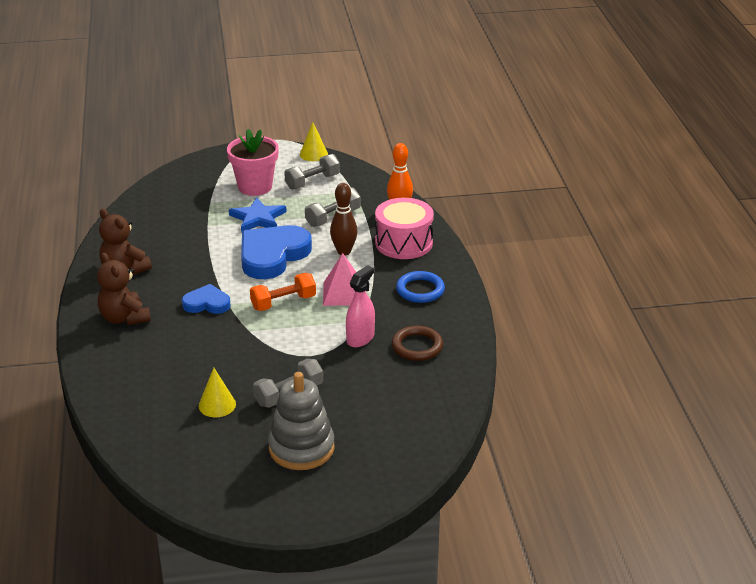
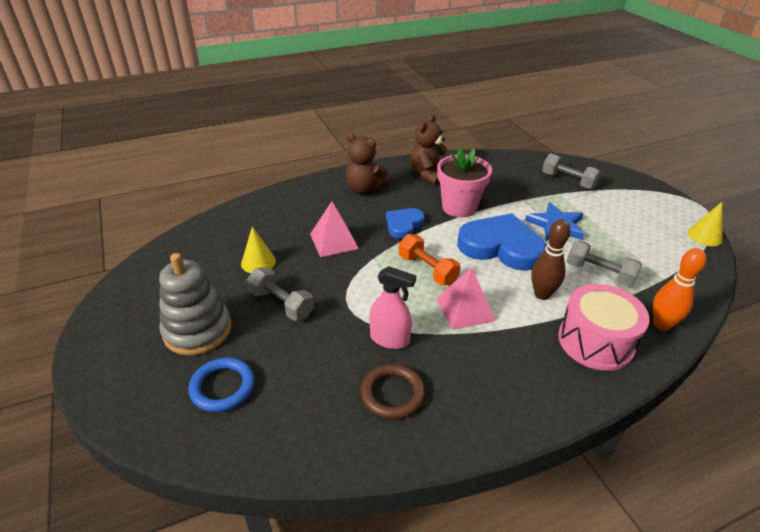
camera: 75 degrees right, 5 degrees up
(124, 318) = (364, 189): brown teddy bear -> brown teddy bear turned 105 degrees counterclockwise
(207, 303) = (403, 225): blue heart -> blue heart turned 135 degrees counterclockwise
(209, 351) = (334, 241): none -> pink pyramid
(255, 187) = (607, 212): pink flower pot -> pink flower pot (459, 207)
(312, 182) = (652, 246): grey dumbbell -> grey dumbbell (568, 181)
(420, 290) = (508, 375): blue ring -> blue ring (222, 387)

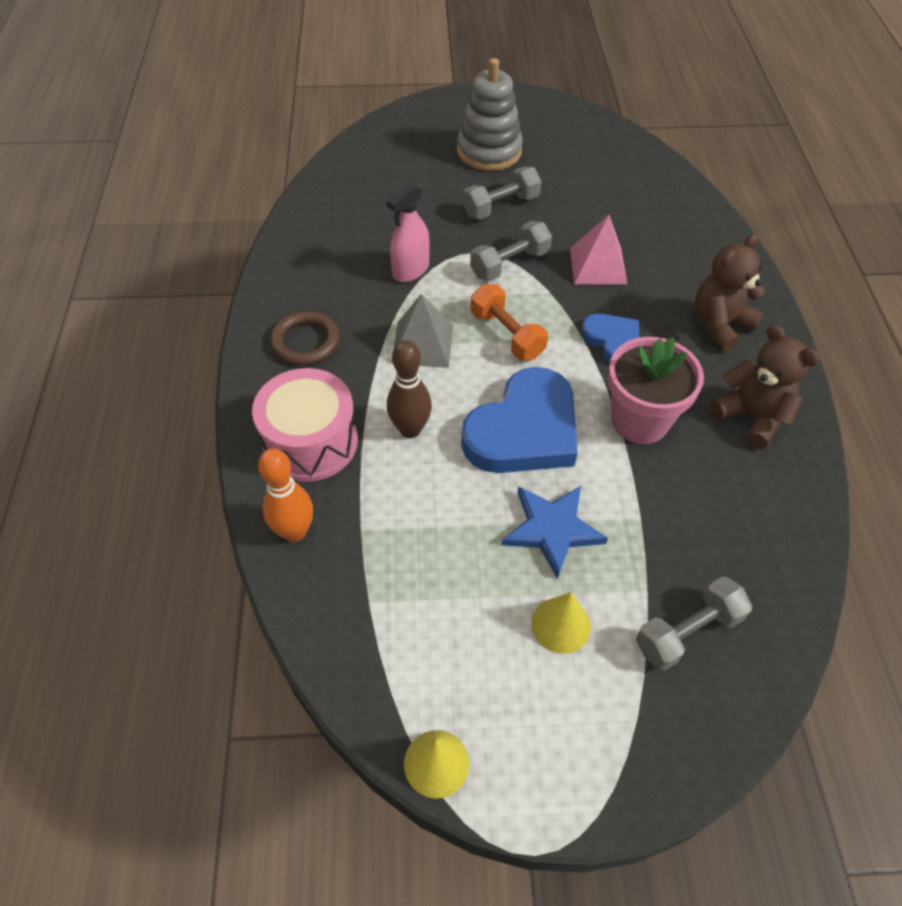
camera: 110 degrees right, 15 degrees up
(222, 387) = (412, 159): blue ring -> none
(258, 262) = (578, 200): yellow cone -> yellow cone (561, 625)
(392, 394) = (344, 254): brown ring -> brown ring (306, 341)
(427, 270) = (506, 334): orange dumbbell -> orange dumbbell turned 75 degrees clockwise
(465, 309) = (422, 344): pink pyramid -> grey pyramid
(599, 273) = (418, 520): grey dumbbell -> grey dumbbell (510, 264)

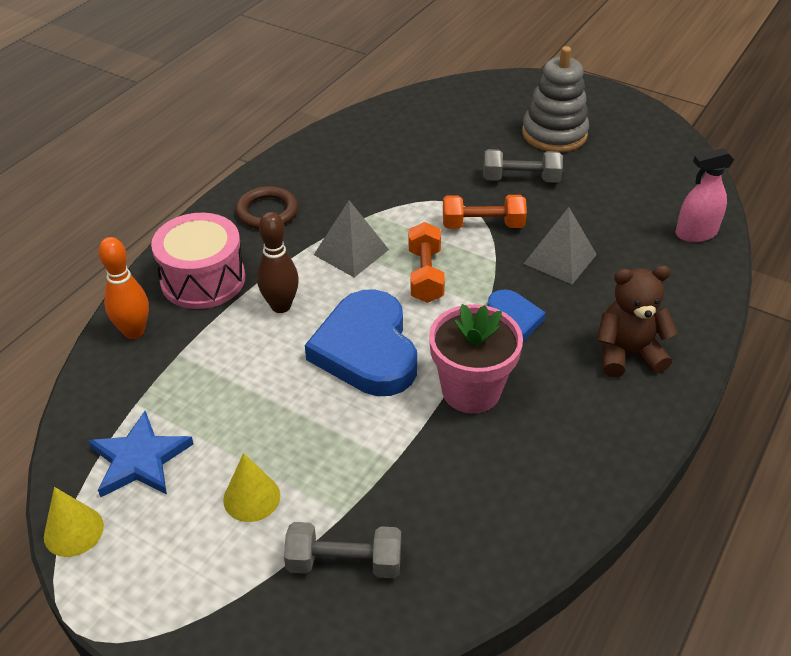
camera: 35 degrees right, 10 degrees down
(410, 270) = (396, 196): pink spray bottle -> pink spray bottle (696, 233)
(510, 264) = (482, 225): grey dumbbell -> orange dumbbell
(524, 430) = (366, 349): blue heart -> blue heart turned 90 degrees clockwise
(552, 529) = (314, 429): blue star -> blue star (140, 459)
(598, 266) = (560, 259): pink pyramid -> grey pyramid
(751, 417) = (577, 438): brown teddy bear -> none

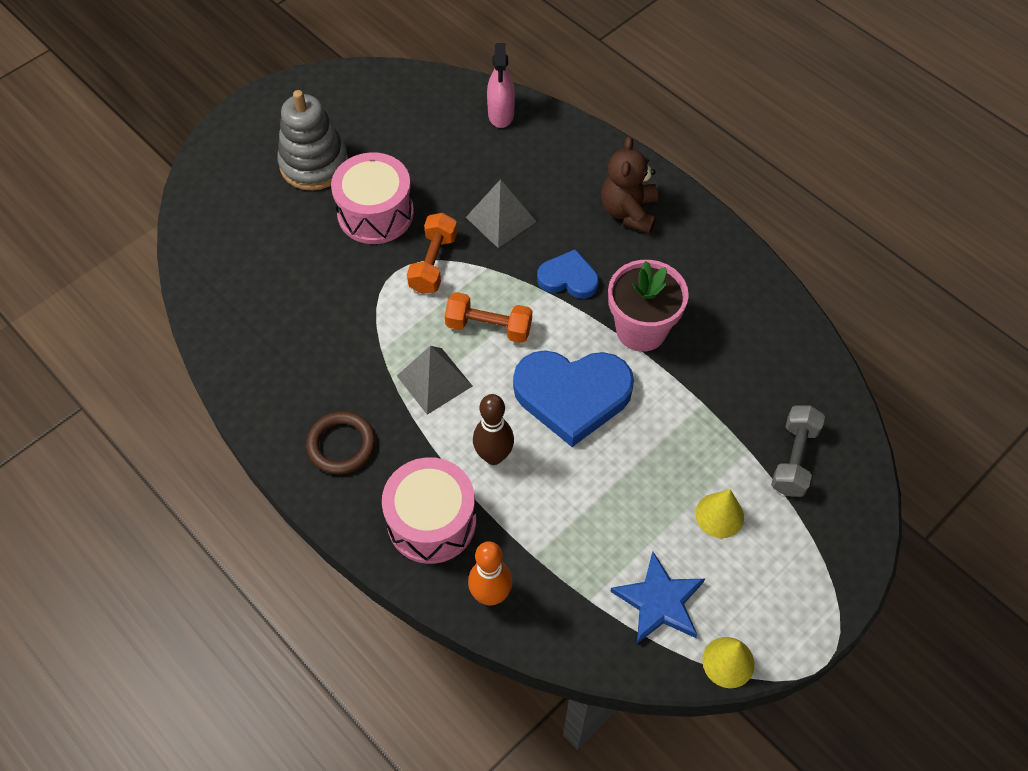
camera: 75 degrees left, 15 degrees up
(521, 179) = (375, 213): grey dumbbell -> pink drum

